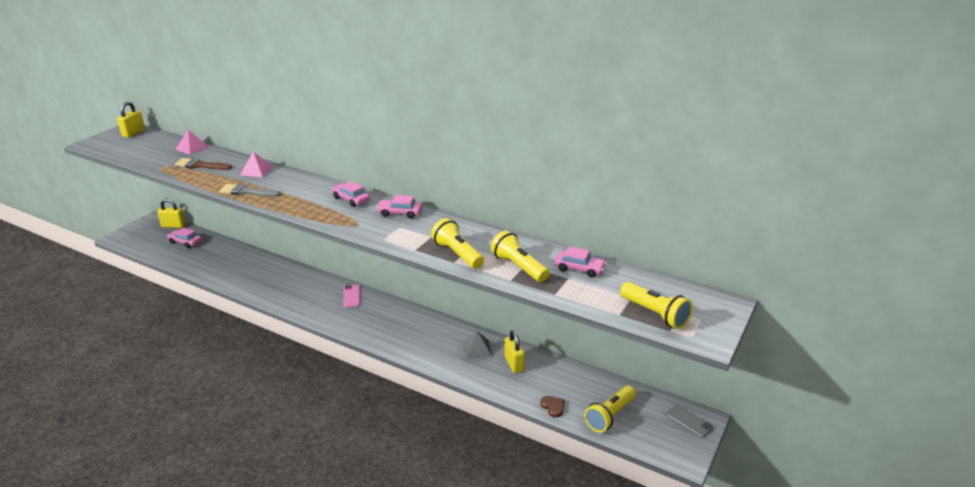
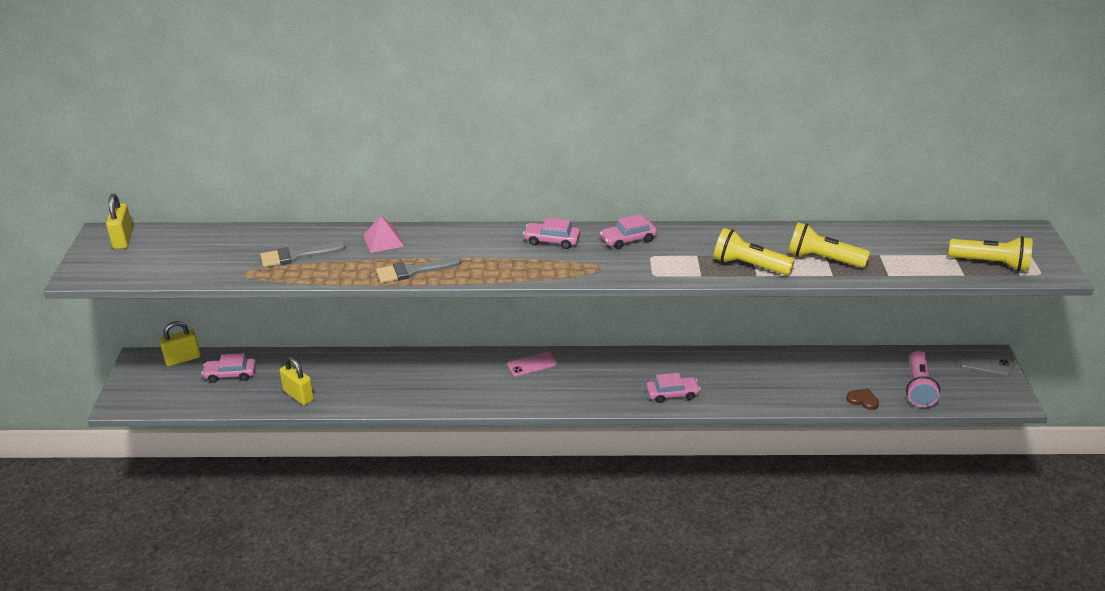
camera: 30 degrees left, 5 degrees up
(192, 148) = (246, 235): pink pyramid -> none
(200, 165) = (297, 256): brown brush -> grey brush
(352, 296) = (532, 364): pink phone -> pink phone turned 75 degrees counterclockwise
(477, 349) = (731, 371): grey pyramid -> none
(514, 364) = (782, 372): yellow padlock -> yellow padlock (298, 395)
(579, 269) = (877, 241): pink car -> pink car (672, 394)
(610, 416) = (918, 388): yellow flashlight -> pink flashlight

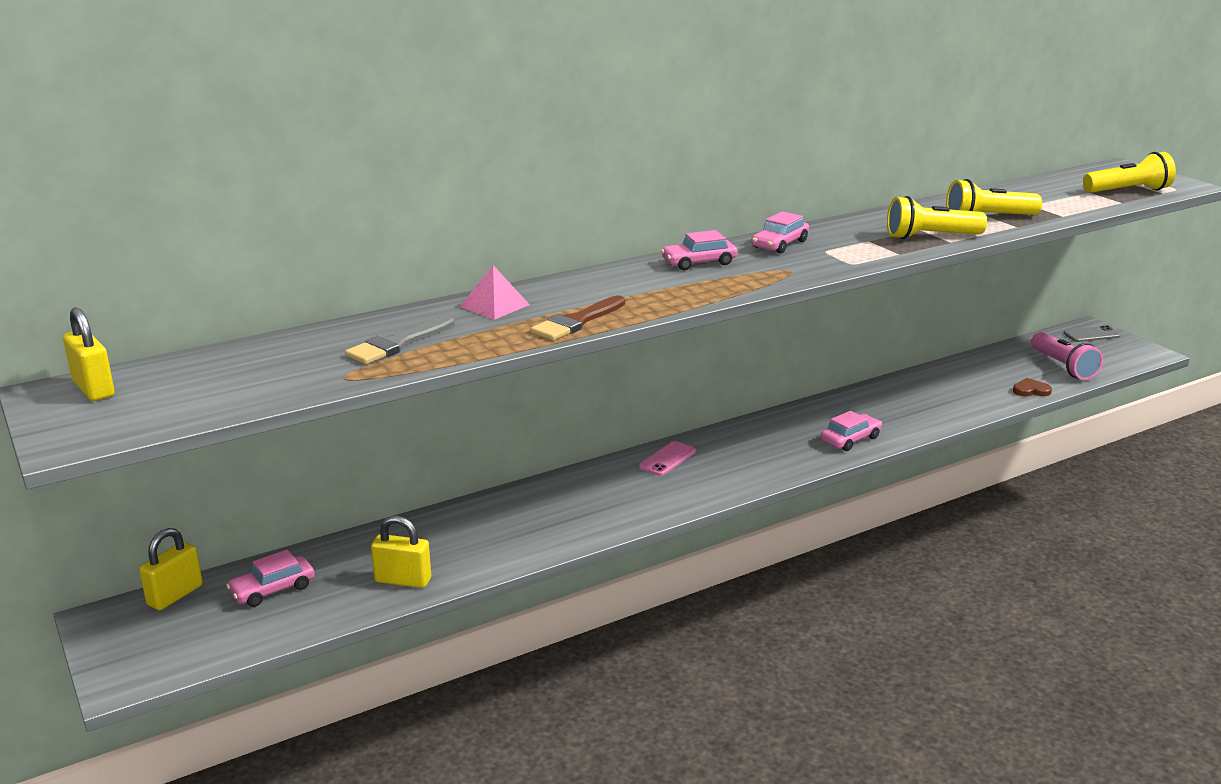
camera: 30 degrees left, 10 degrees down
(413, 271) = (576, 322): grey brush -> brown brush

